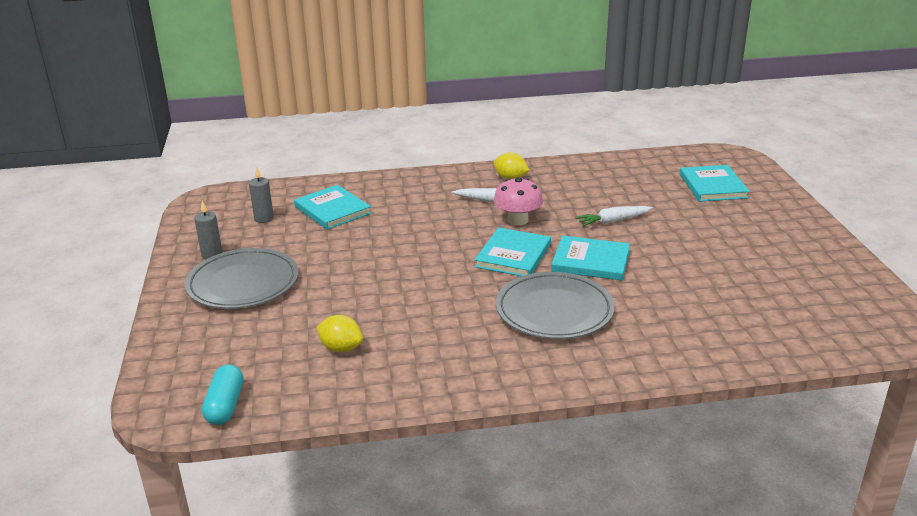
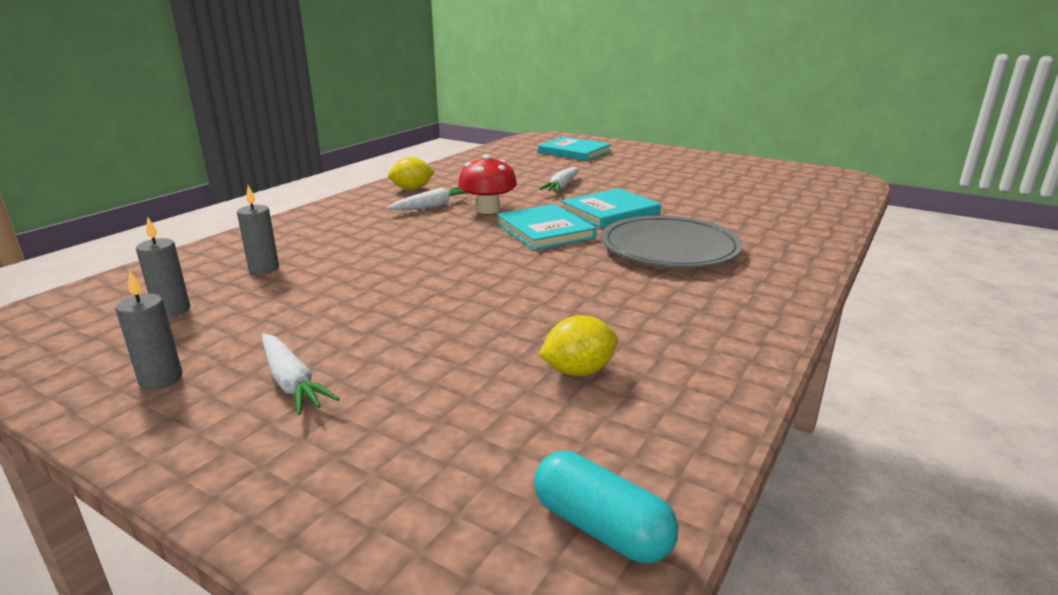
camera: 50 degrees left, 5 degrees down
(243, 283) = (292, 382): grey plate -> white carrot
(332, 210) = (264, 269): turquoise book -> grey candle
(517, 220) = (488, 210): pink mushroom -> red mushroom

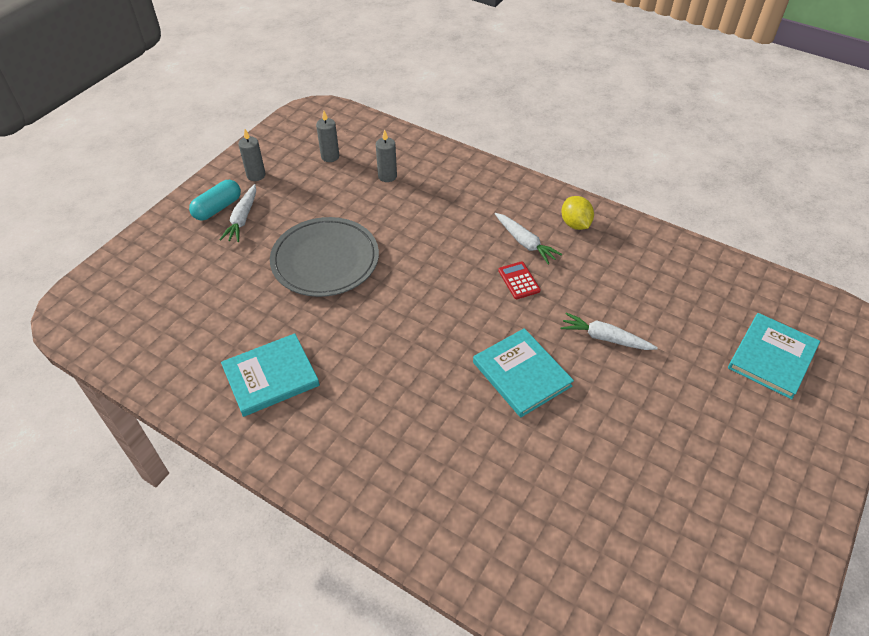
camera: 90 degrees right, 25 degrees up
(292, 382) = (242, 219): white carrot -> white carrot turned 45 degrees counterclockwise
(488, 210) = (519, 280): red mushroom -> red calculator
(545, 230) = (464, 321): turquoise book -> turquoise book (271, 376)
(578, 371) = (227, 332): yellow lemon -> none
(601, 527) = (105, 333): turquoise capsule -> turquoise capsule (218, 208)
(669, 248) = (420, 409): grey plate -> grey plate (325, 260)

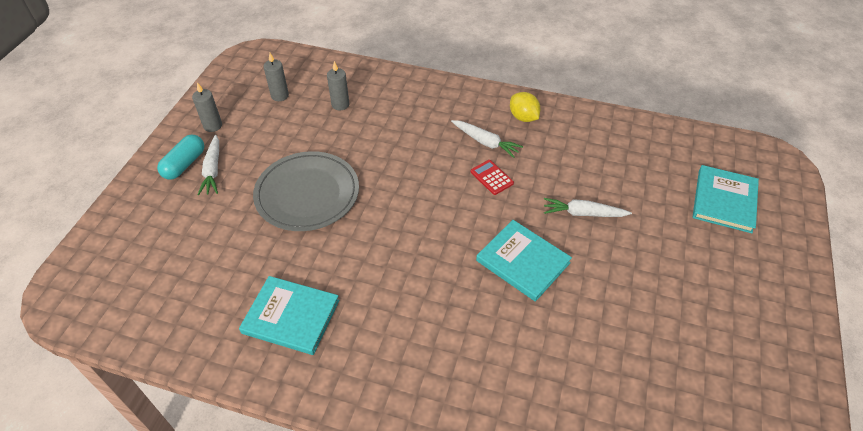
camera: 15 degrees left, 0 degrees up
(271, 376) = (291, 317): turquoise book -> turquoise book turned 60 degrees clockwise

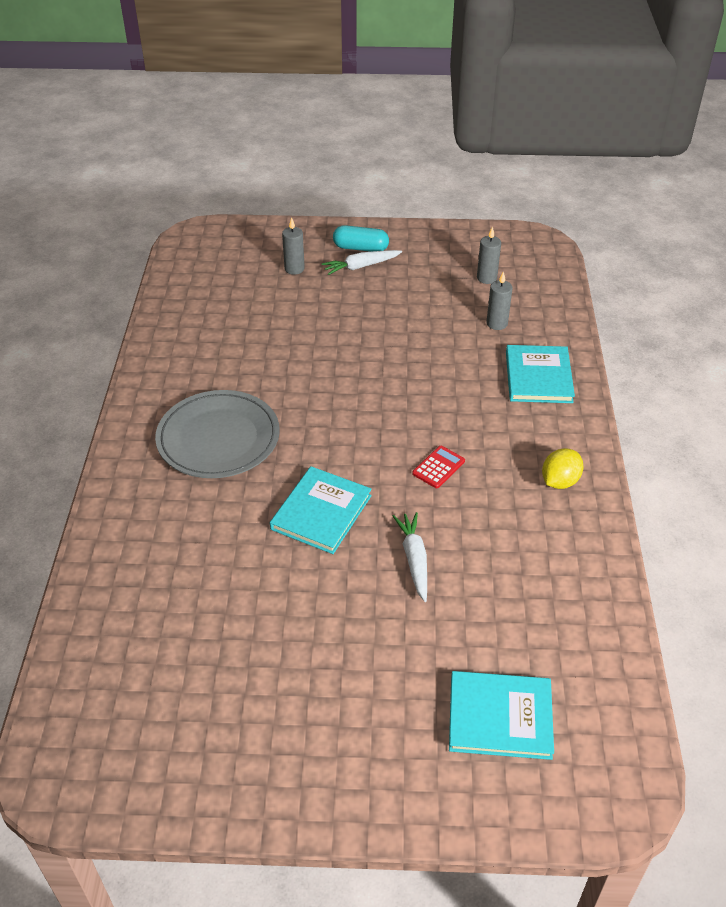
camera: 75 degrees right, 5 degrees down
(213, 126) = (419, 249): grey candle -> grey candle (294, 269)
(291, 317) = (208, 360): turquoise book -> turquoise book (538, 377)
(307, 194) = (355, 333): grey plate -> grey plate (218, 438)
(485, 142) = (495, 453): white carrot -> none

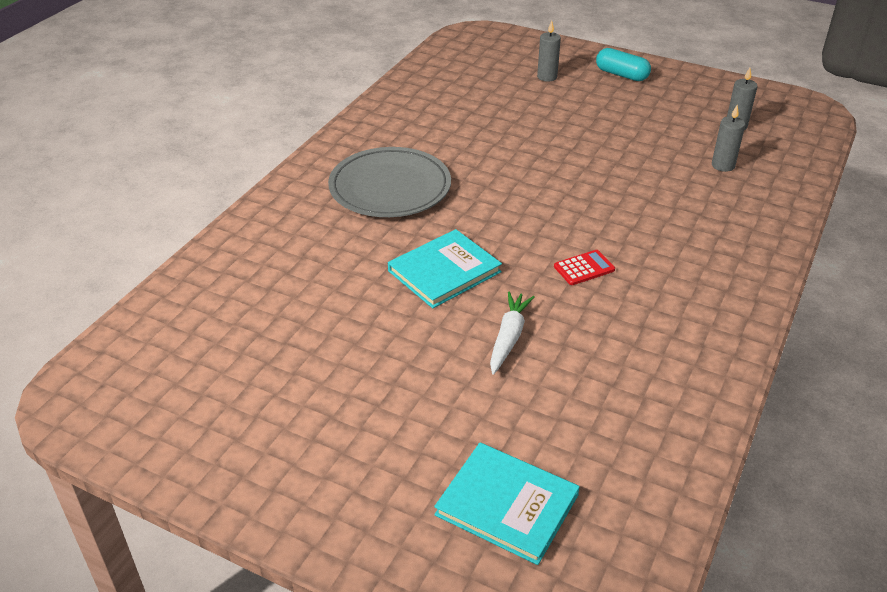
camera: 25 degrees right, 5 degrees down
(361, 266) = (612, 89): white carrot -> none
(538, 377) = (740, 221): turquoise book -> none
(559, 481) = (706, 317): yellow lemon -> none

